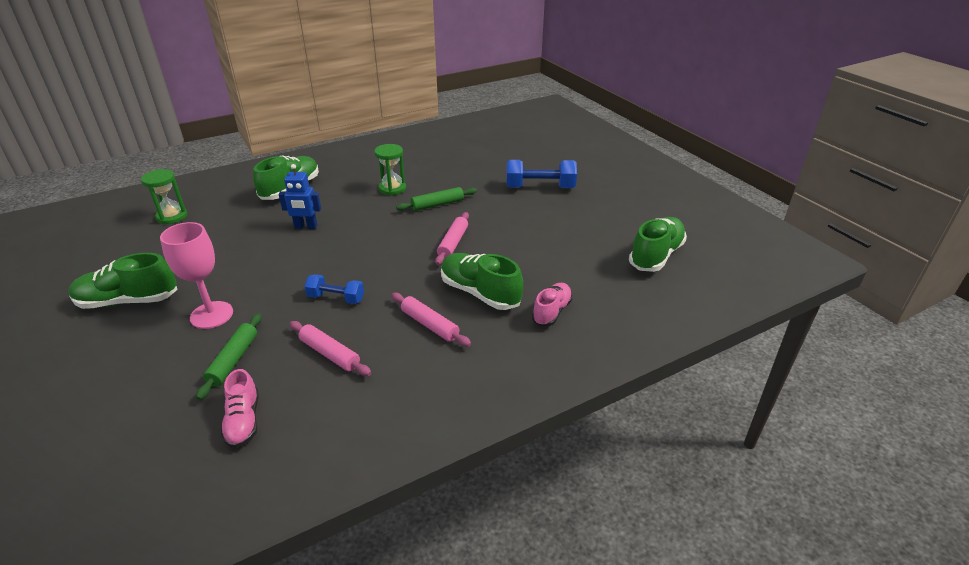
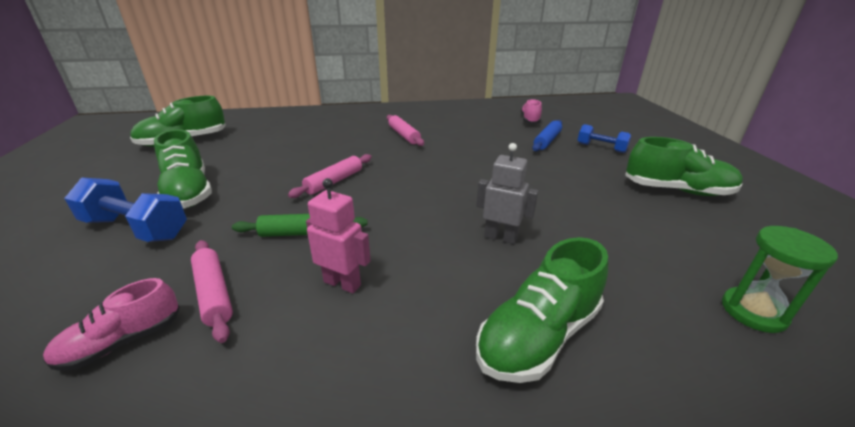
camera: 160 degrees left, 5 degrees down
(211, 315) = (580, 166): pink goblet -> none
(233, 360) = (547, 141): green rolling pin -> blue rolling pin
(306, 227) = (500, 237): blue robot -> grey robot
(330, 354) = (479, 134): pink rolling pin -> pink rolling pin (214, 293)
(336, 298) = (470, 160): blue dumbbell -> blue dumbbell (601, 148)
(392, 188) = (342, 283): green hourglass -> pink robot
(480, 293) = (352, 144): green shoe -> green shoe (189, 192)
(552, 312) = (315, 128): pink shoe -> pink shoe (122, 342)

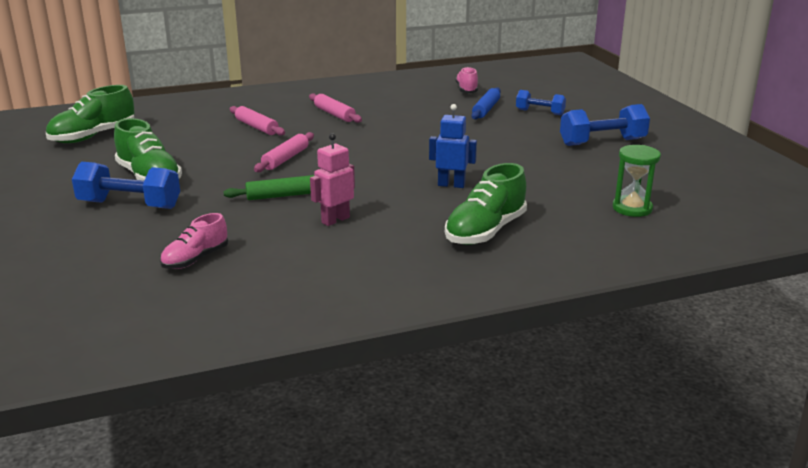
camera: 10 degrees left, 5 degrees down
(214, 293) = (239, 233): pink rolling pin -> pink rolling pin (257, 127)
(342, 283) = (335, 220): pink robot -> pink robot turned 60 degrees counterclockwise
(500, 237) = (451, 185): grey robot -> blue robot
(677, 190) = (602, 142): green shoe -> blue dumbbell

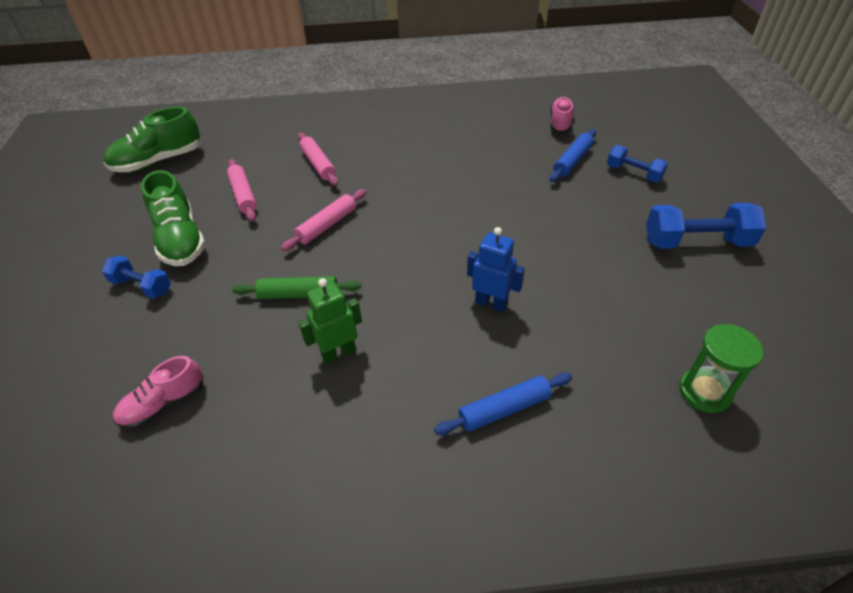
camera: 15 degrees right, 20 degrees up
(129, 205) = (142, 286): blue dumbbell -> blue dumbbell, size x0.62
(334, 114) = (405, 151): pink rolling pin -> pink rolling pin (243, 195)
(335, 220) = (338, 352): pink robot -> green robot
(485, 231) = (504, 409): green shoe -> blue rolling pin

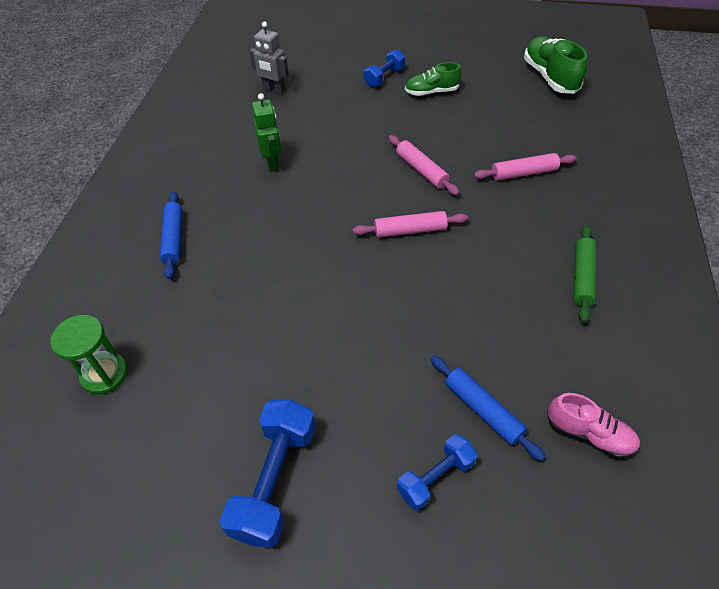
camera: 105 degrees right, 5 degrees up
(164, 404) = (274, 90): pink shoe -> grey robot
(180, 239) = (431, 92): green shoe -> green shoe, size x0.63
(243, 195) = (483, 124): pink rolling pin -> pink rolling pin (410, 230)
(299, 294) = (341, 148): green rolling pin -> green rolling pin (582, 277)
(491, 303) = (276, 258): blue robot -> none

